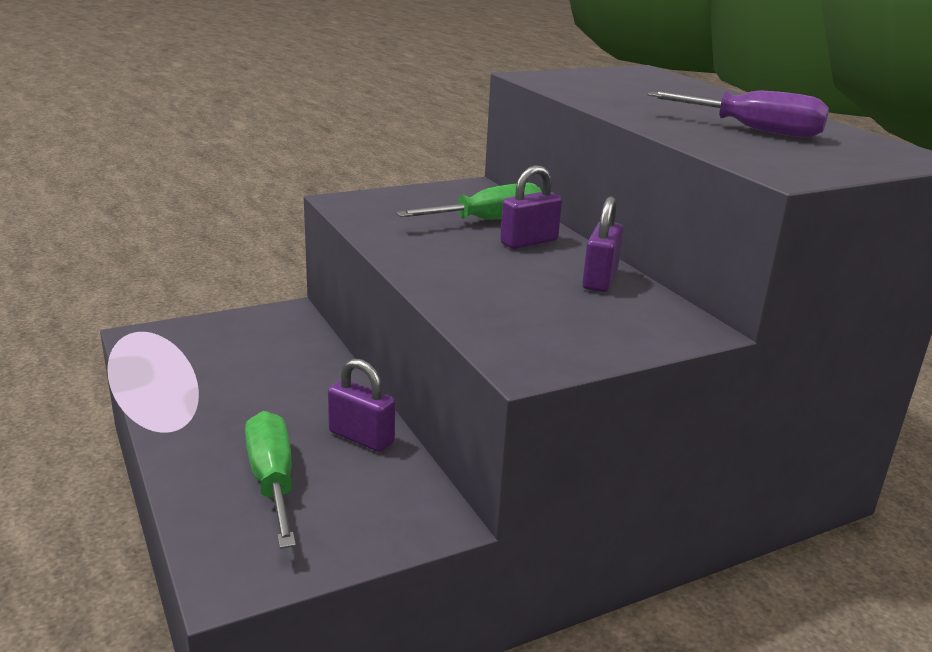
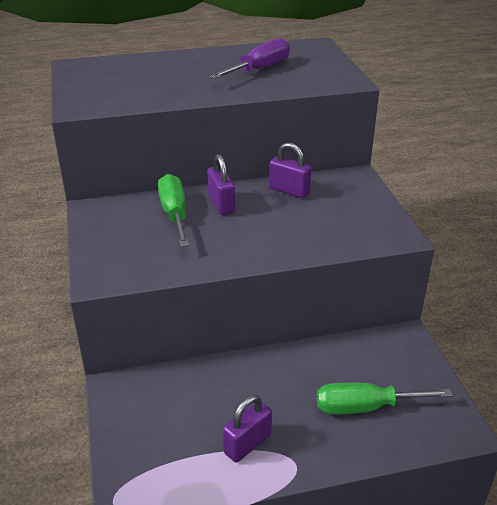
camera: 75 degrees left, 10 degrees up
(361, 437) = (319, 360): purple padlock -> purple padlock (247, 444)

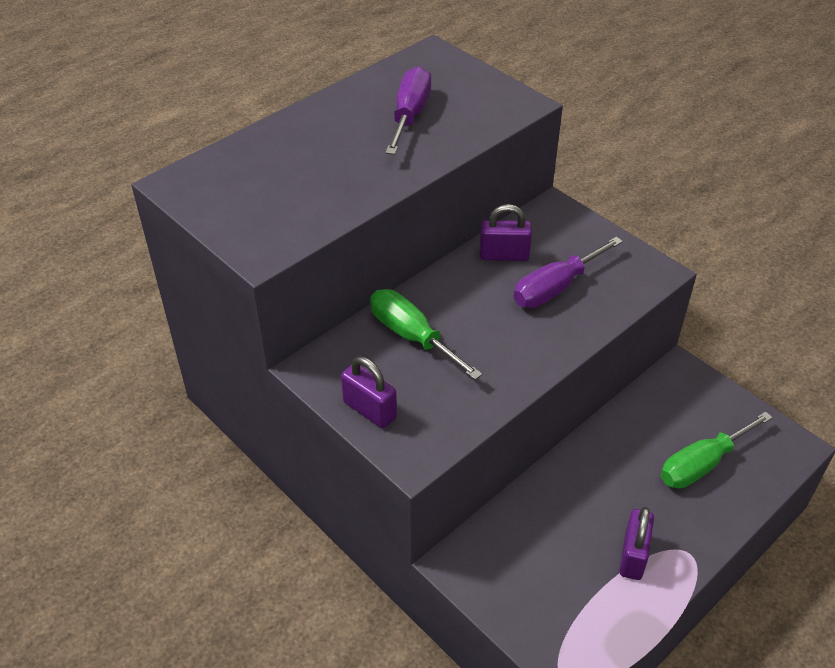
camera: 30 degrees left, 10 degrees up
(221, 204) = (450, 302): purple padlock -> purple padlock (369, 410)
(307, 220) = (555, 288): none -> purple screwdriver

